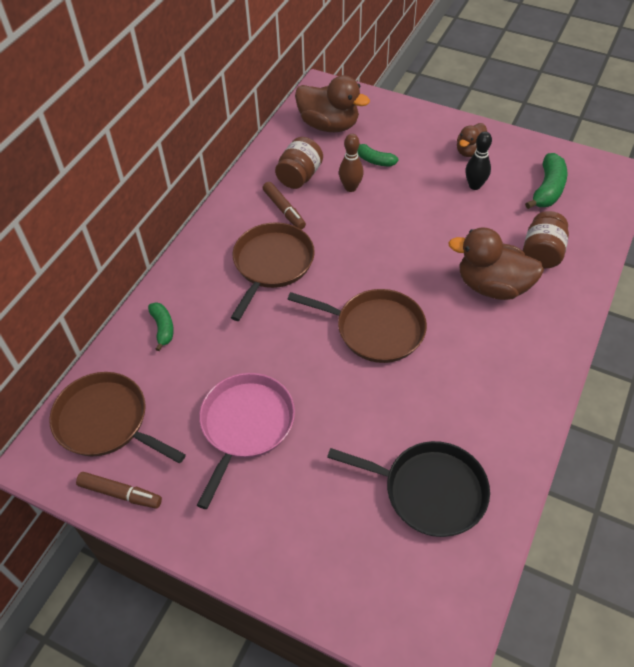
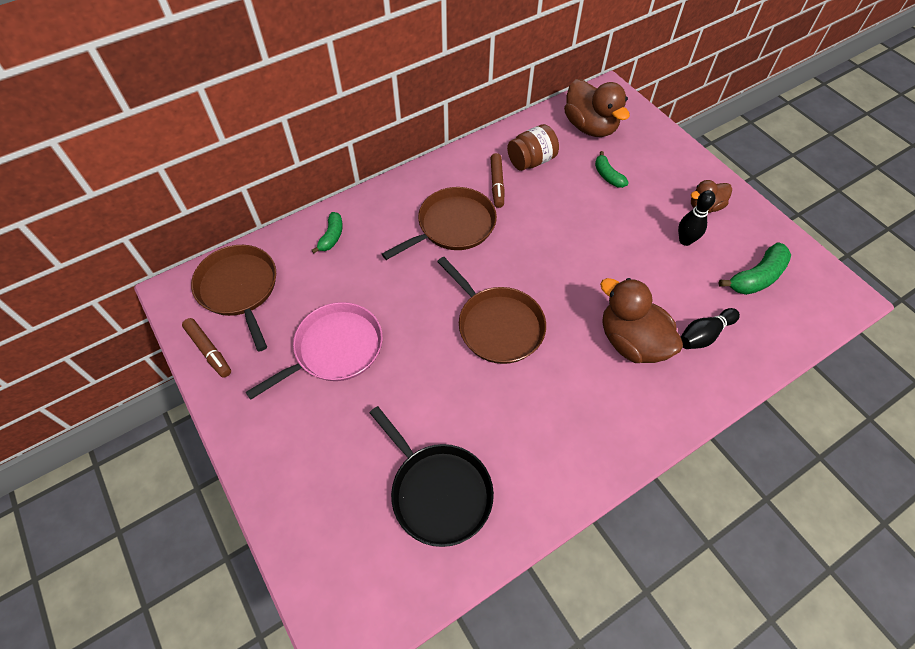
camera: 30 degrees right, 5 degrees up
(350, 187) = (568, 190): brown bowling pin -> none
(542, 253) = (703, 335): brown jar -> black bowling pin

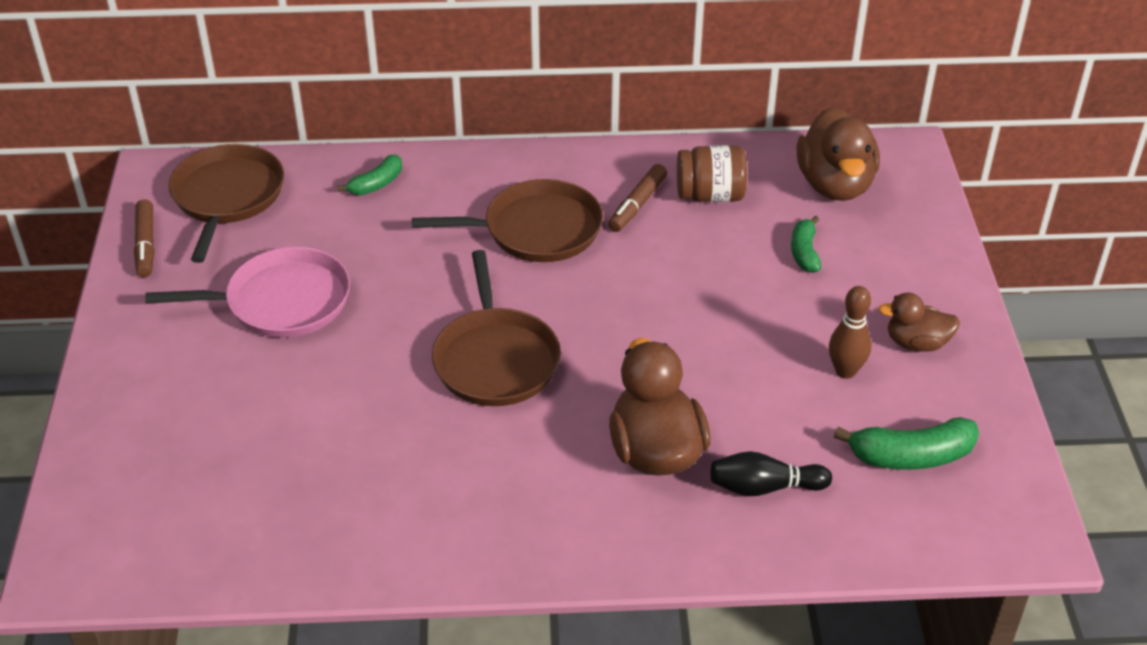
camera: 30 degrees right, 15 degrees down
(438, 491) = (276, 492): black pan -> none
(685, 240) = (845, 371): black bowling pin -> brown bowling pin

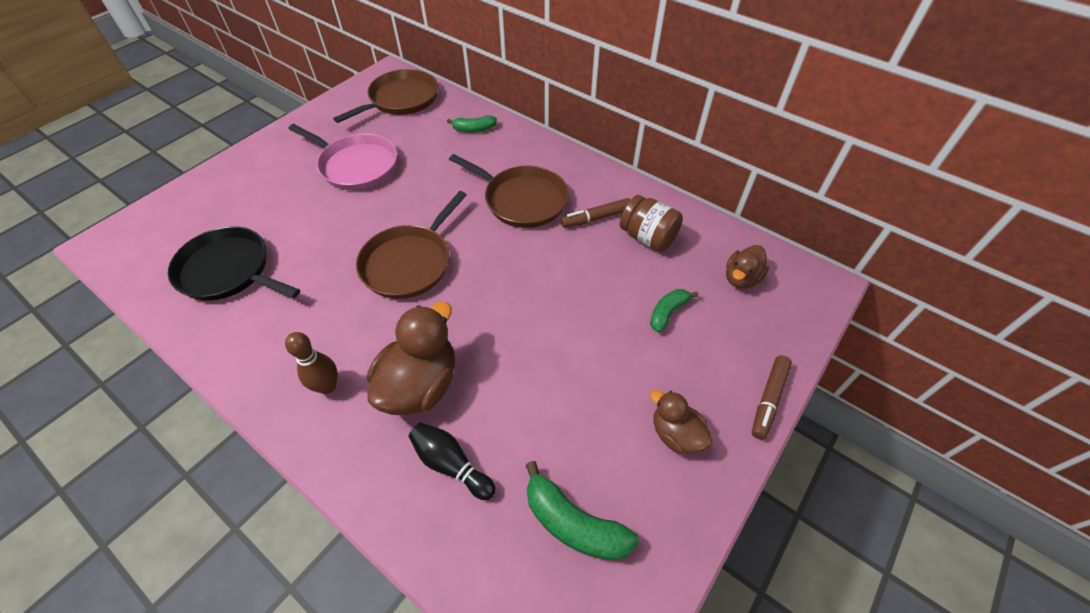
camera: 40 degrees right, 10 degrees up
(146, 245) = (340, 104): brown marker -> brown marker (768, 399)
(290, 493) = (229, 271): none -> black pan
(835, 185) = (741, 278): brown duck -> brown duck, size x0.58
(845, 371) = (600, 418): brown bowling pin -> brown bowling pin (327, 386)

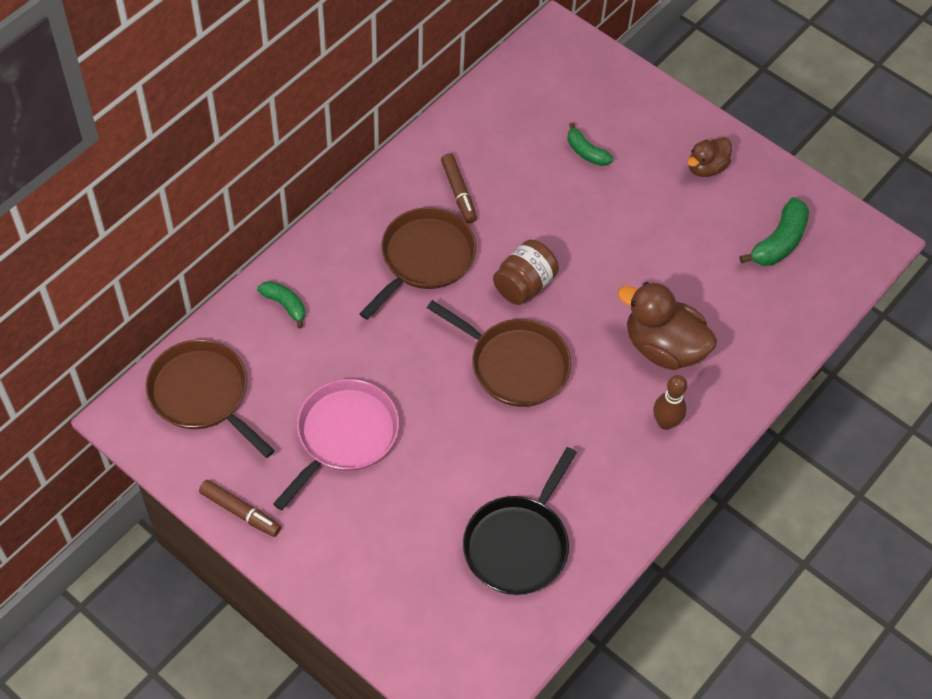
camera: 90 degrees left, 5 degrees up
(451, 464) = (736, 322): black bowling pin -> none
(474, 129) = (285, 305): green banana -> green banana turned 45 degrees counterclockwise
(647, 237) = (490, 152): brown jar -> brown jar (524, 285)
(741, 278) = (547, 89): brown duck -> none
(768, 399) = (674, 101): brown marker -> brown marker (240, 512)

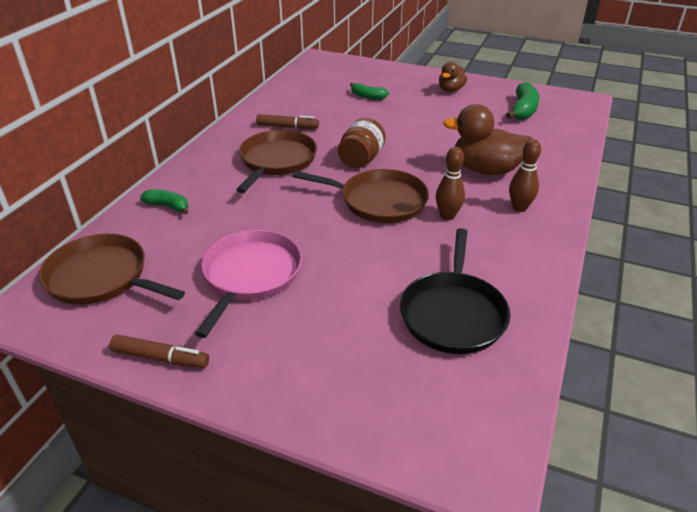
camera: 15 degrees left, 20 degrees down
(458, 192) = (287, 127): brown marker -> brown marker turned 45 degrees counterclockwise
(579, 411) = (447, 216): none -> brown bowling pin

